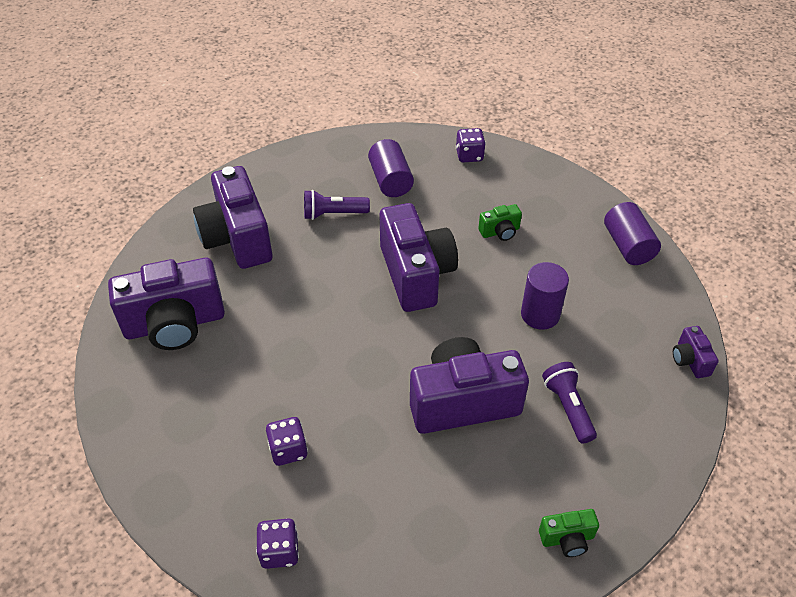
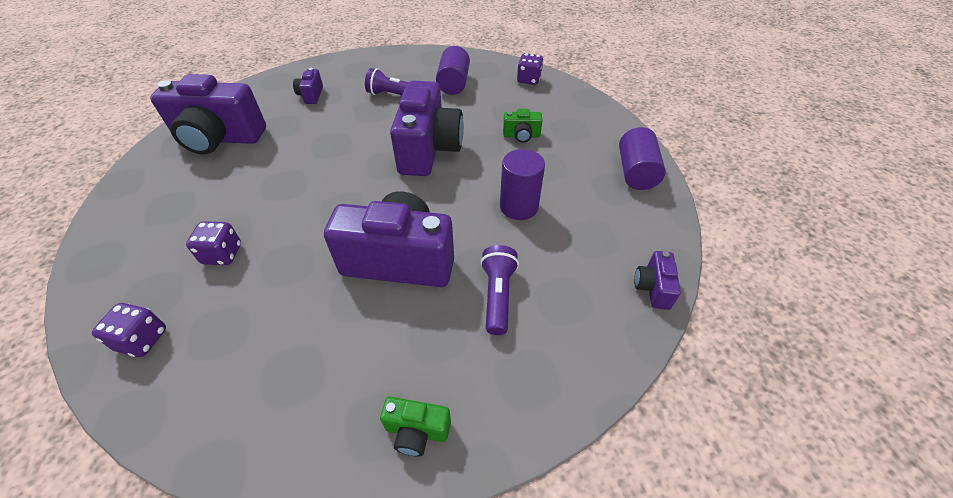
camera: 20 degrees right, 0 degrees up
(237, 238) = (311, 95): purple camera -> purple camera, size x0.44

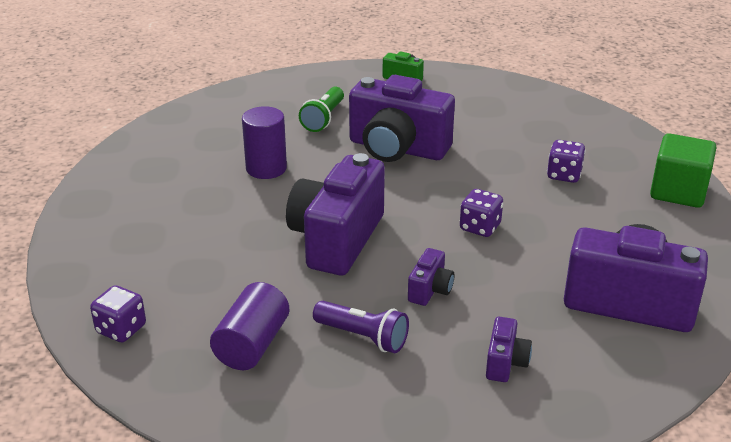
camera: 165 degrees left, 15 degrees down
(109, 253) = (678, 191): none -> green cube
(142, 339) = (603, 134): purple dice -> purple dice (480, 227)
(498, 295) = (323, 119): purple flashlight -> green flashlight
(521, 136) = (208, 238): green camera -> none
(635, 172) = (116, 178): purple cylinder -> none
(653, 288) = (200, 106): purple camera -> purple camera (430, 290)

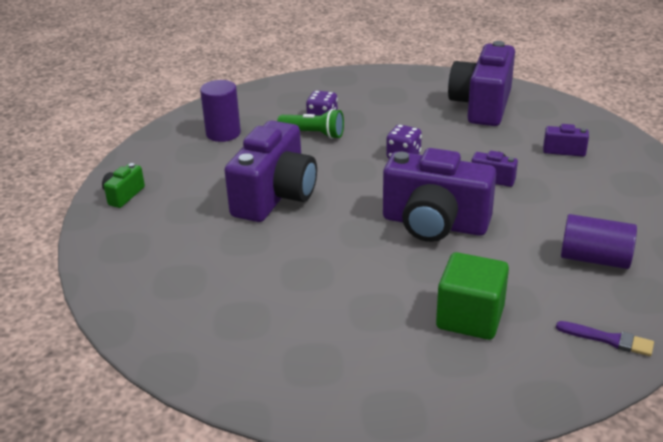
camera: 90 degrees left, 0 degrees up
(121, 329) = (608, 339): purple dice -> purple brush
(266, 168) = (312, 275): purple cylinder -> purple cylinder (223, 133)
(323, 119) = (207, 243): green flashlight -> green flashlight (313, 134)
(363, 337) = (561, 206): purple flashlight -> none
(678, 191) = (344, 80): green cube -> green cube (470, 317)

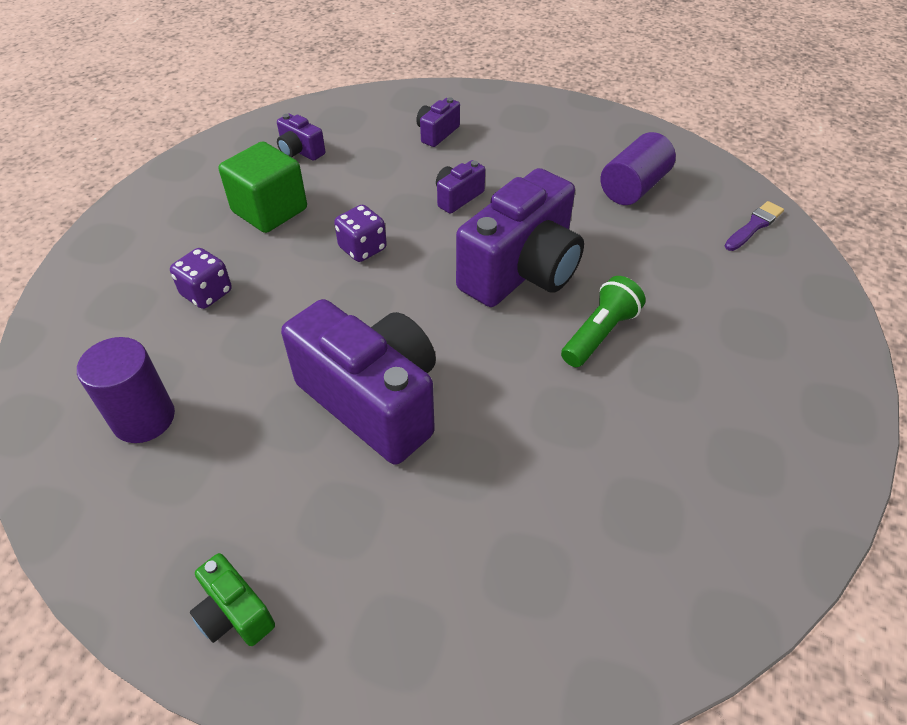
camera: 70 degrees left, 15 degrees up
(313, 134) = (238, 314): green flashlight -> green flashlight (599, 334)
(470, 317) = (698, 302): green cube -> green cube (269, 210)
(482, 106) = (300, 151): purple camera -> purple camera, size x0.44

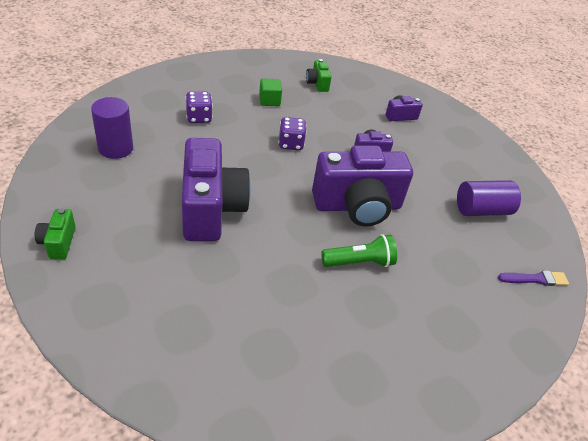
camera: 35 degrees right, 5 degrees down
(269, 210) = (269, 101): green cube -> green cube, size x0.57
(300, 151) = (317, 83): purple camera -> green camera

